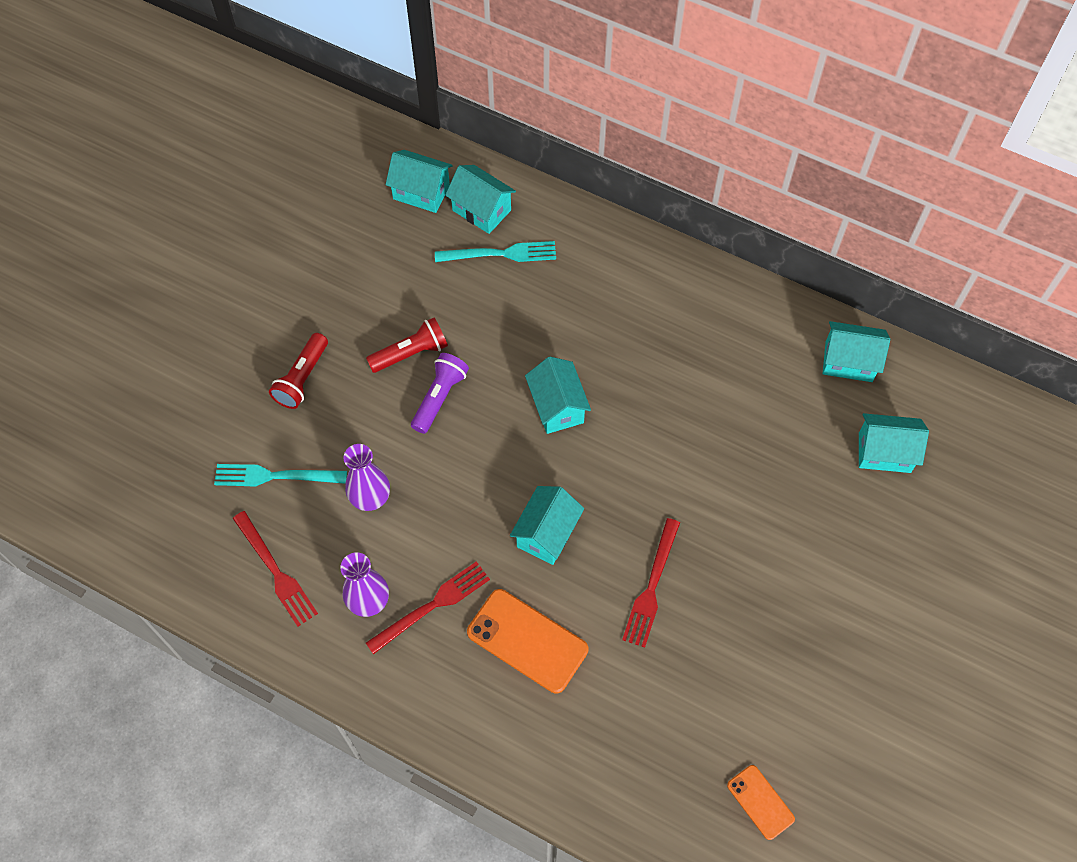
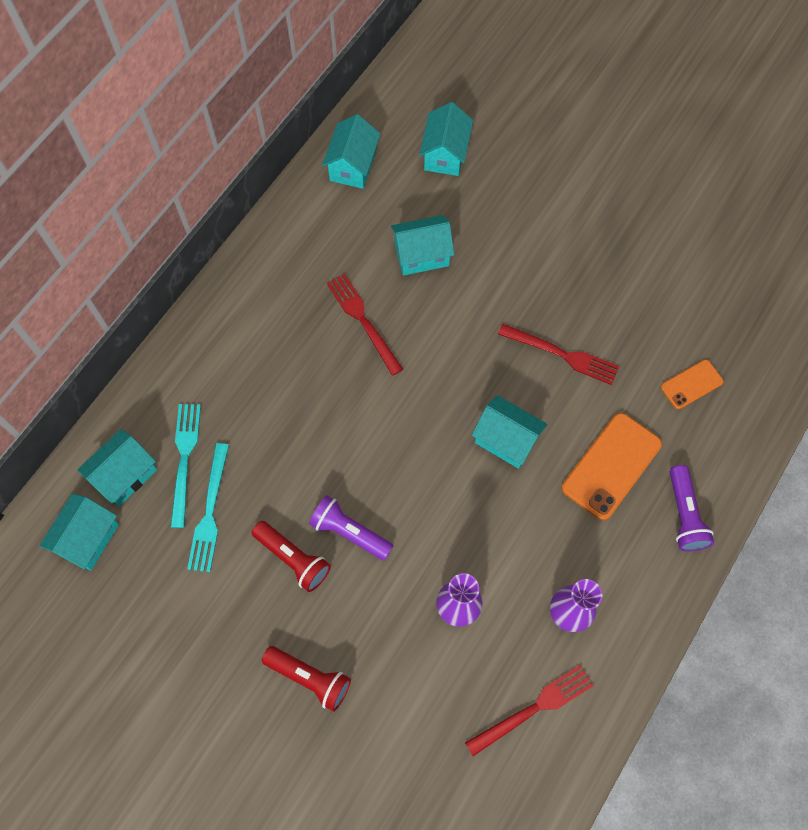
camera: 85 degrees left, 5 degrees up
(275, 476) = (425, 709): turquoise fork -> turquoise fork (210, 512)
(411, 353) = (293, 559): red flashlight -> red flashlight turned 150 degrees clockwise
(432, 605) = (575, 551): red fork -> red fork (363, 320)
(478, 718) = (684, 515): none -> purple flashlight
(557, 407) = (372, 419): turquoise house -> turquoise house (421, 255)
(760, 802) = (751, 294): orange phone -> orange phone (691, 384)

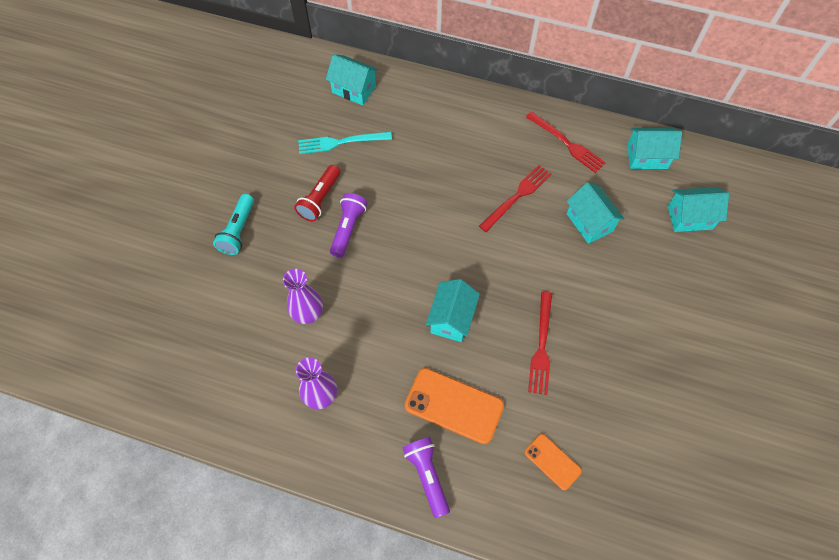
camera: 75 degrees right, 5 degrees down
(88, 538) = (306, 83): turquoise house -> none
(184, 459) = (374, 118): turquoise fork -> none
(310, 678) = (238, 231): red flashlight -> turquoise flashlight
(534, 708) = (241, 384): red fork -> red fork (567, 143)
(684, 515) = (427, 476): purple flashlight -> purple flashlight turned 90 degrees clockwise

